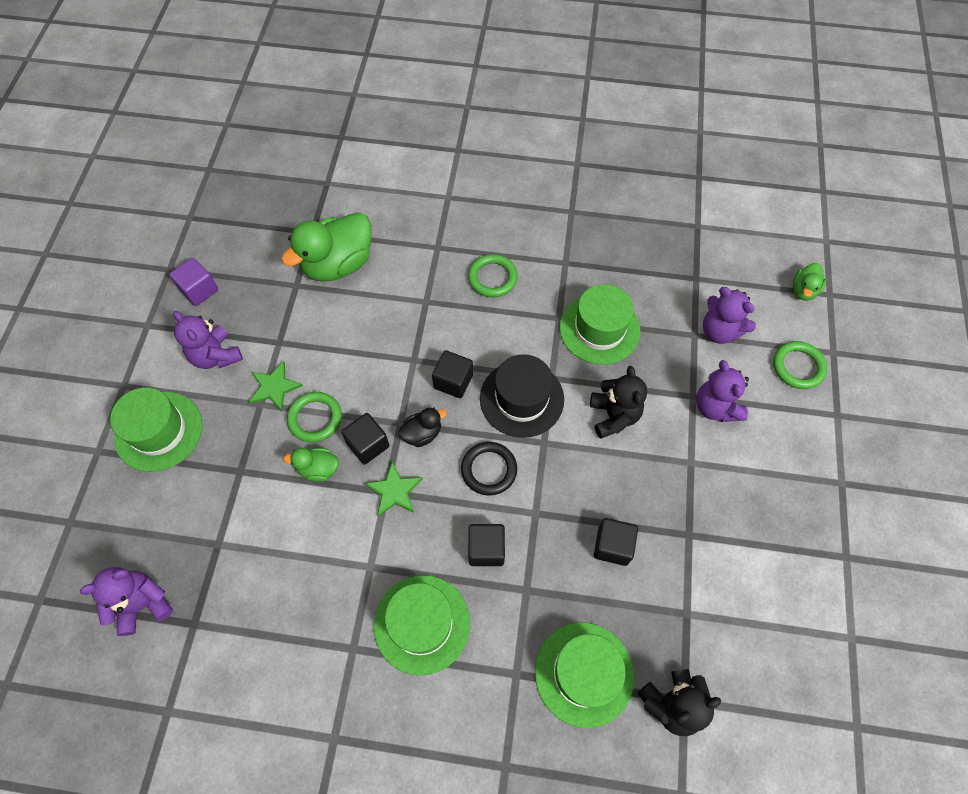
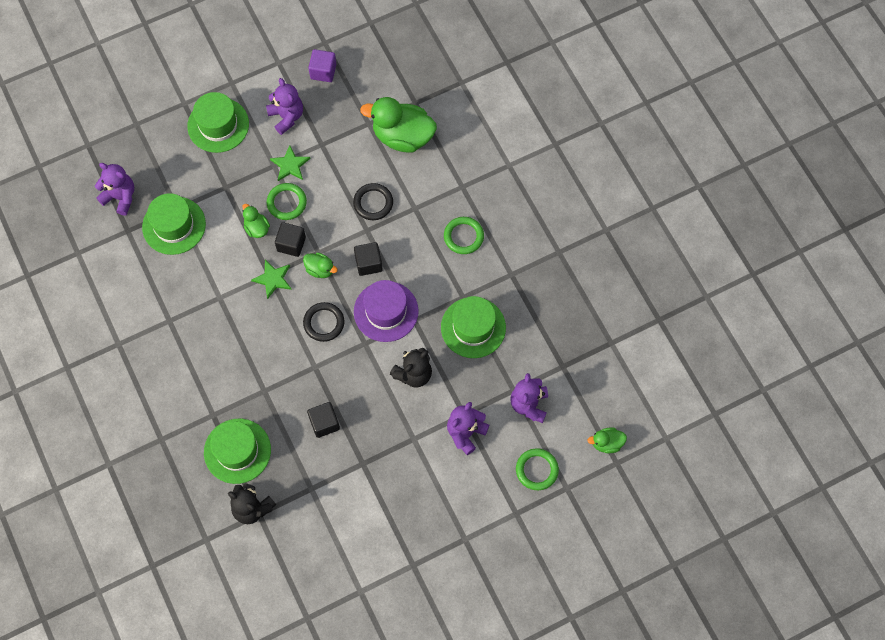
camera: 55 degrees right, 5 degrees up
(216, 356) = (286, 117): purple teddy bear -> purple teddy bear turned 135 degrees clockwise
(388, 335) = (373, 203): none -> black ring
(422, 433) = (320, 269): black duck -> green duck
(422, 624) = (206, 347): green hat -> green hat (174, 225)
(486, 549) = (273, 353): black cube -> none
(521, 398) = (386, 311): black hat -> purple hat

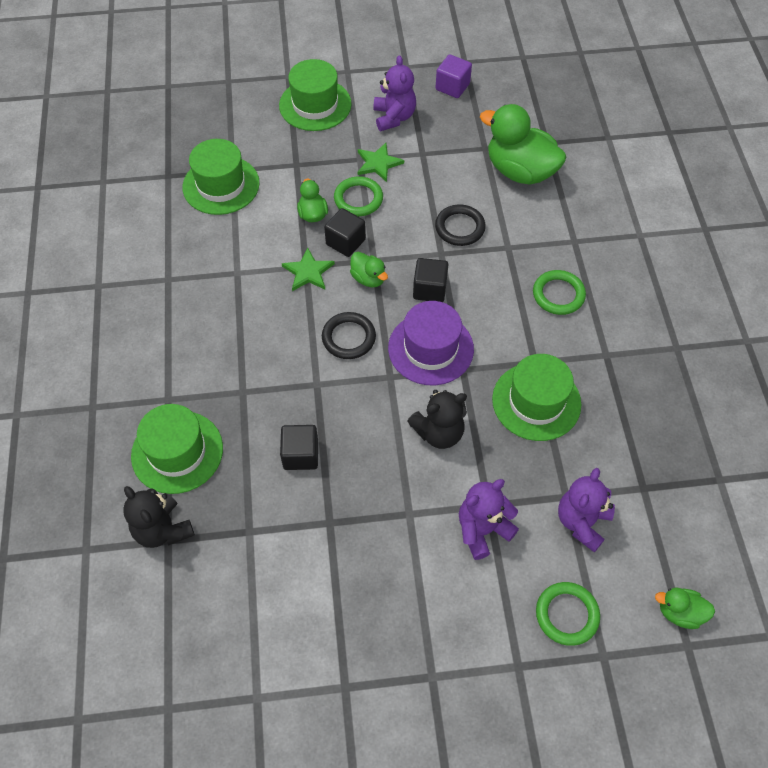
camera: 20 degrees right, 10 degrees down
(120, 197) = (176, 142): purple teddy bear -> none

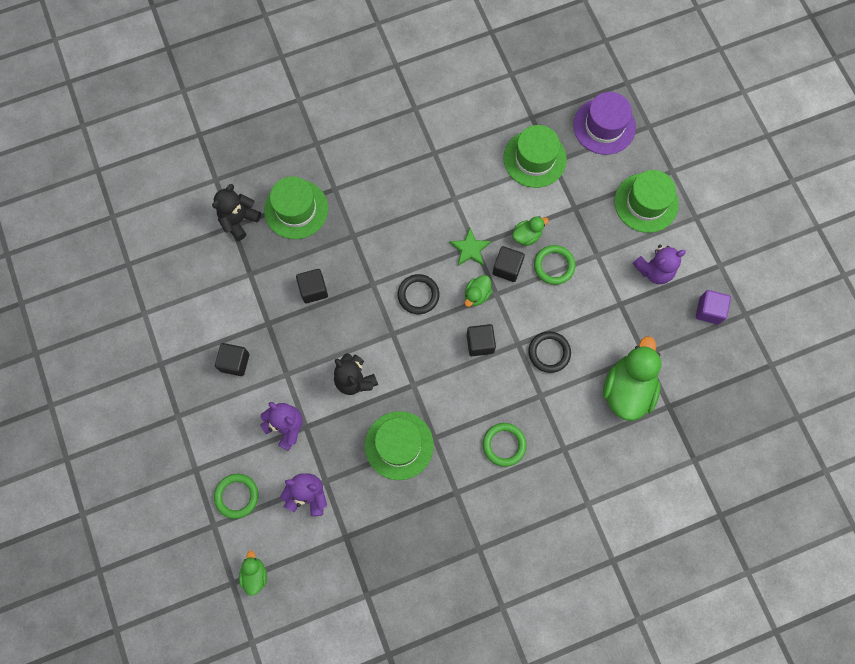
camera: 75 degrees right, 15 degrees up
(373, 578) = (235, 362): none -> black cube
(378, 163) = (597, 271): green star -> none
(430, 348) = (425, 357): purple hat -> purple hat (604, 126)

